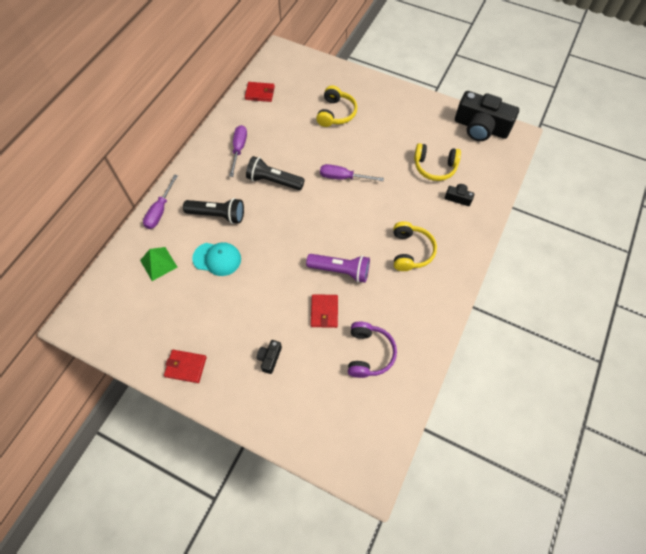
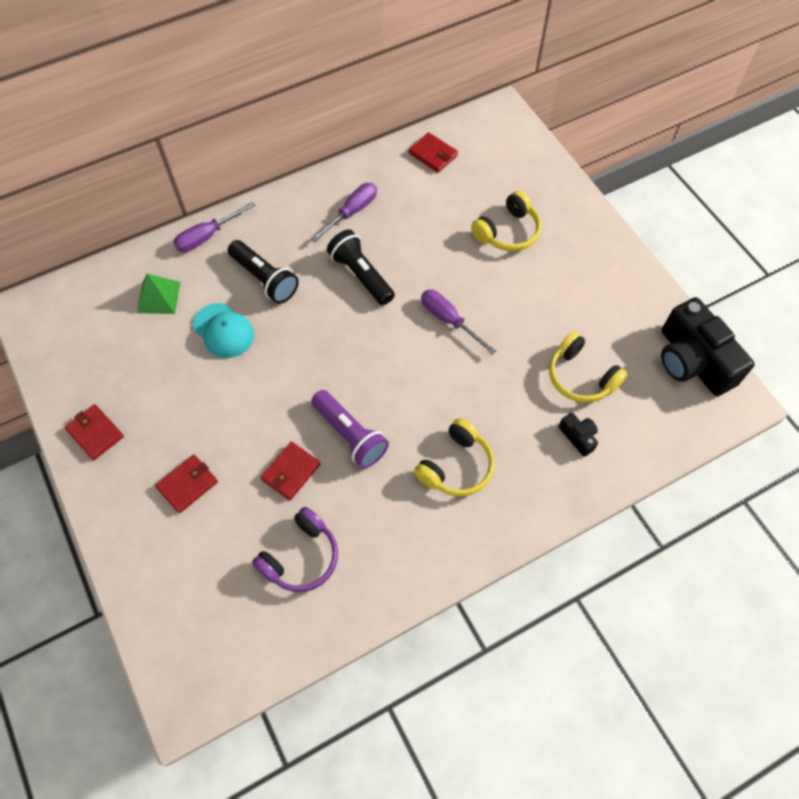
camera: 35 degrees right, 0 degrees up
(269, 358) = (187, 484): black camera -> red wallet

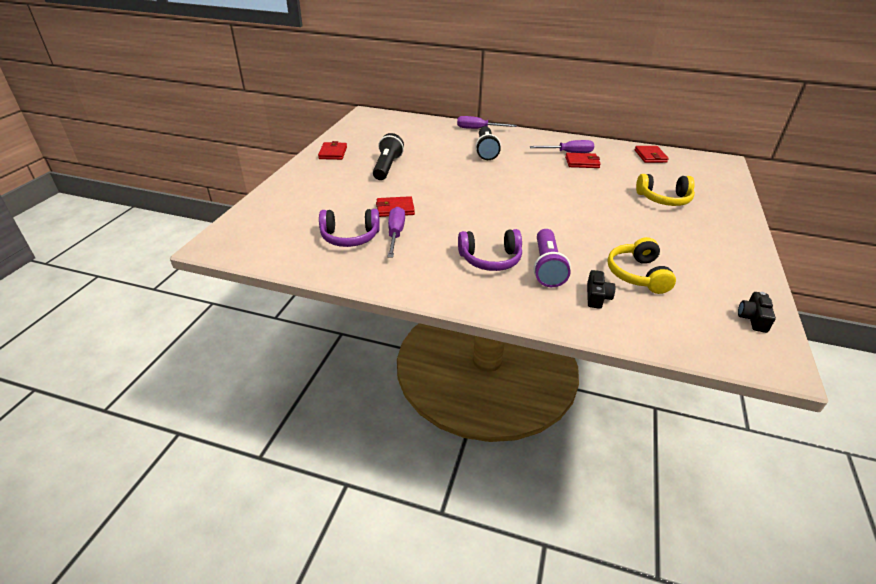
camera: 45 degrees right, 25 degrees down
(158, 297) = (426, 134): green pyramid -> none
(187, 484) = (342, 186): red wallet -> red wallet (582, 162)
(223, 331) = (439, 155): turquoise cap -> none
(350, 435) = (447, 215): purple flashlight -> purple flashlight (547, 267)
(361, 275) = (541, 172): black flashlight -> black flashlight (387, 167)
(449, 320) = (572, 209): purple screwdriver -> purple screwdriver (395, 234)
(456, 466) = (490, 259): yellow headphones -> purple headphones
(692, 361) = (753, 318): black camera -> black camera, size x0.44

